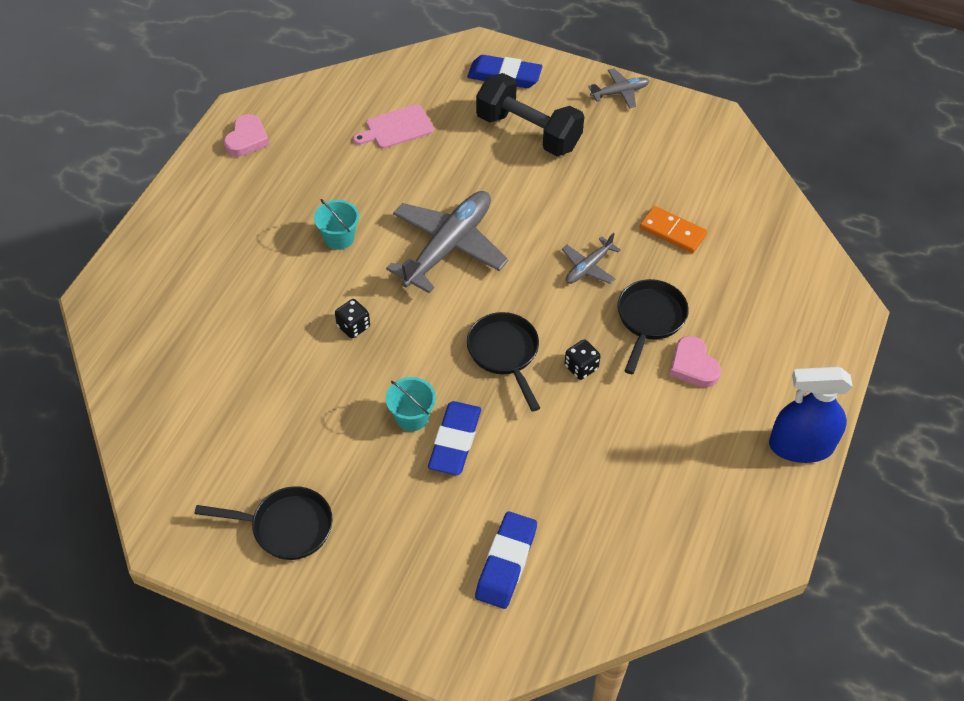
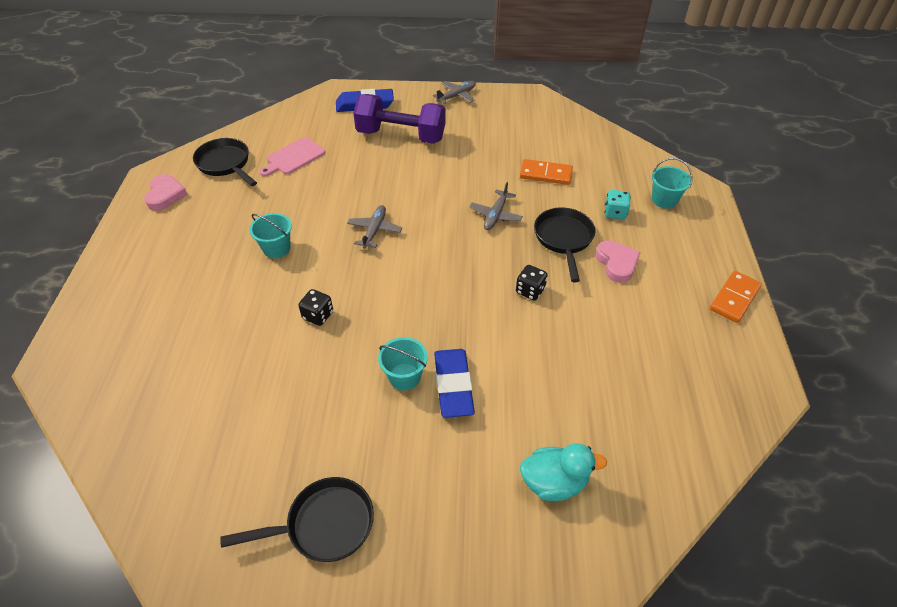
camera: 20 degrees left, 5 degrees down
(448, 247) = (374, 230): grey plane -> grey plane, size x0.49
(505, 354) = (461, 299): black pan -> black pan (225, 164)
(506, 562) = (554, 482): blue eraser -> turquoise duck
(528, 132) = (401, 136): black dumbbell -> purple dumbbell
(693, 365) = (616, 263): pink heart -> pink heart turned 150 degrees counterclockwise
(726, 305) = (615, 213): none -> turquoise dice
(795, 306) = (664, 200): none -> turquoise bucket
(801, 446) = (734, 298): blue spray bottle -> orange domino

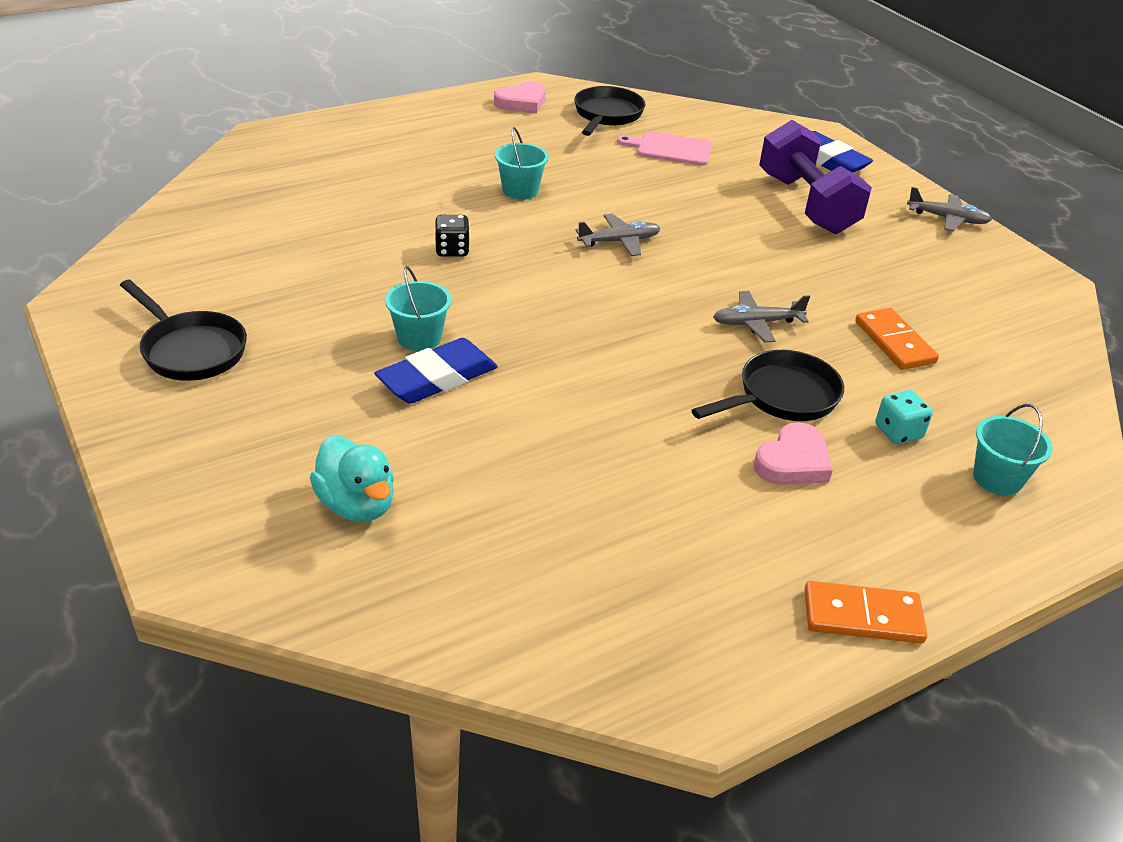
camera: 55 degrees right, 10 degrees down
(530, 291) = (651, 394): black dice -> none

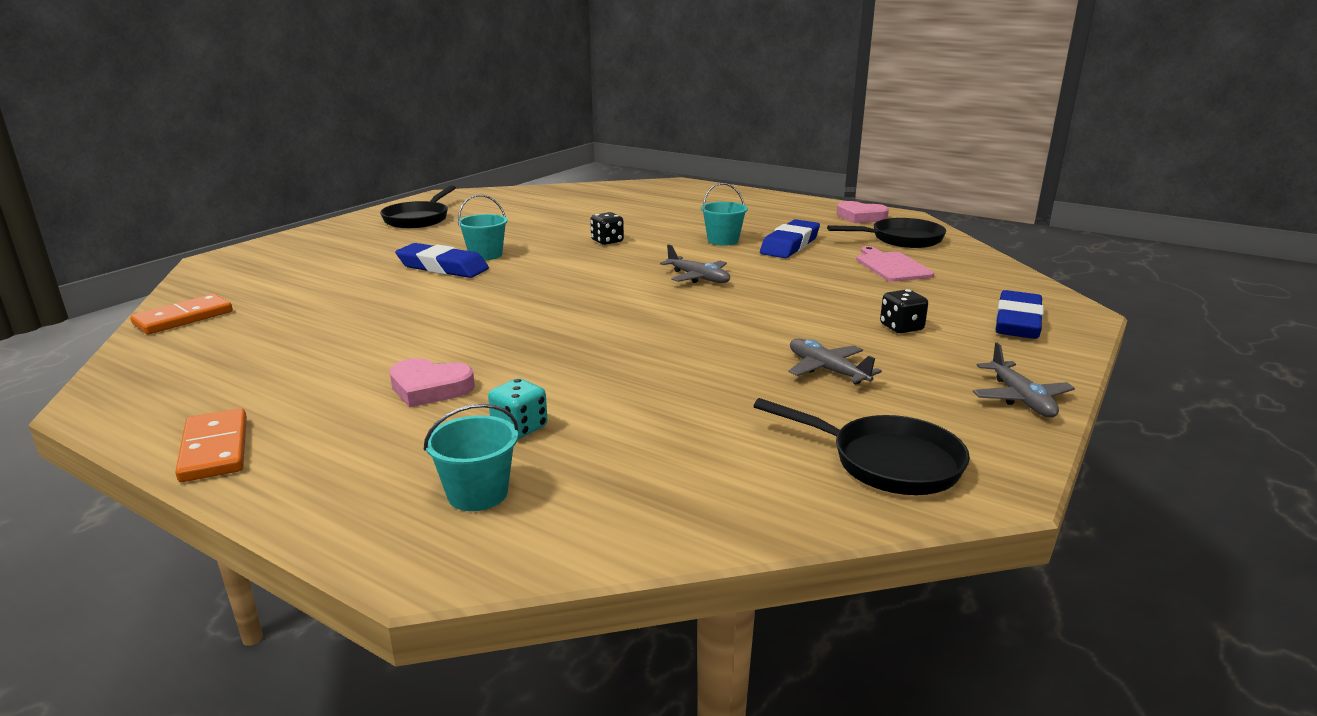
camera: 65 degrees right, 15 degrees down
(357, 505) = (290, 277): turquoise duck -> none
(569, 166) = (790, 245): none -> blue eraser
(757, 323) = (640, 342): grey plane -> grey plane (827, 370)
(782, 397) = (529, 369): black pan -> black pan (886, 462)
(806, 204) = (901, 328): purple dumbbell -> black dice
(894, 342) = (689, 404): orange domino -> orange domino (183, 318)

